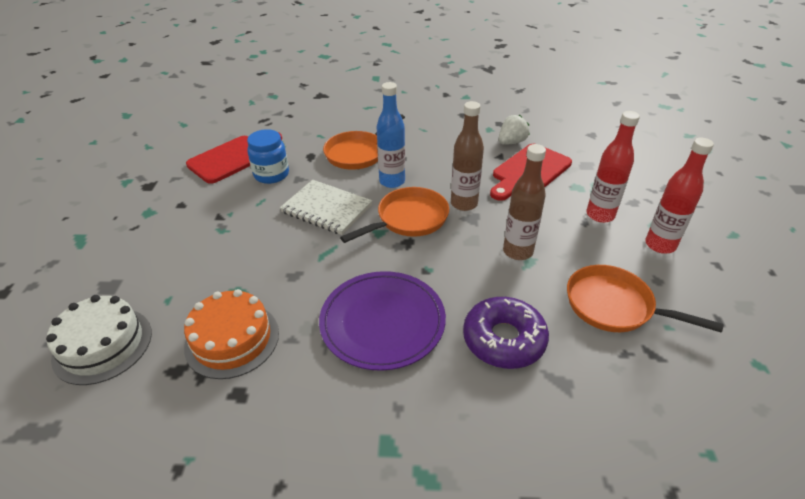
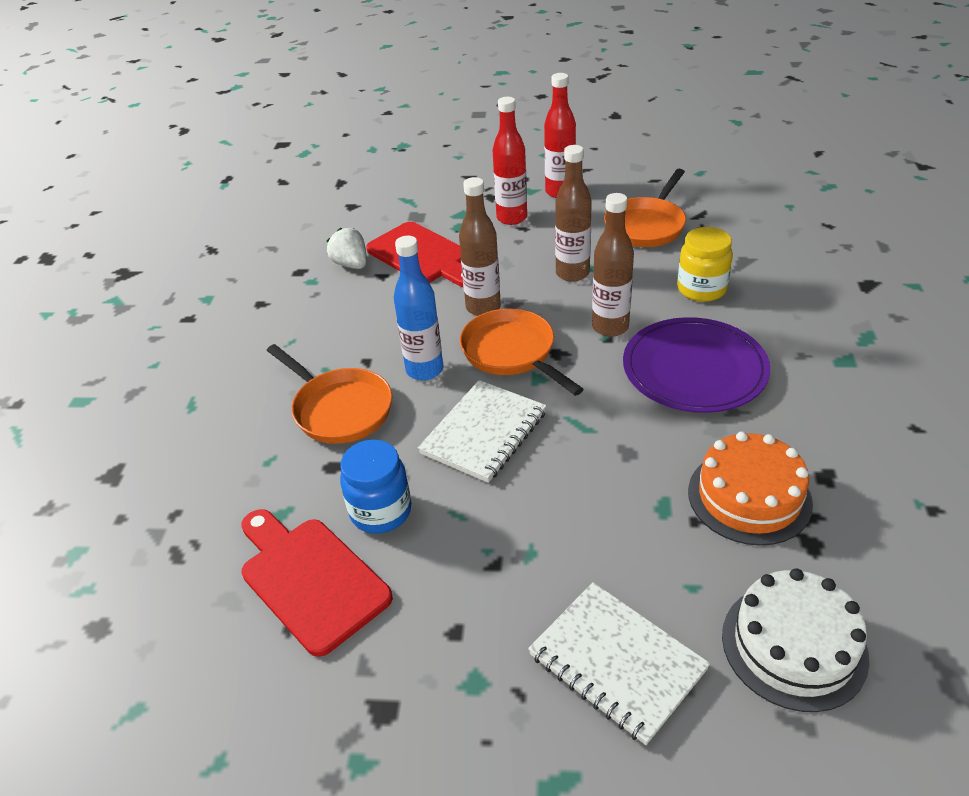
camera: 85 degrees left, 0 degrees up
(133, 263) = (617, 662): none -> white notebook
(441, 272) = (610, 327): none -> brown bottle
(504, 339) = (701, 289): purple donut -> yellow jar

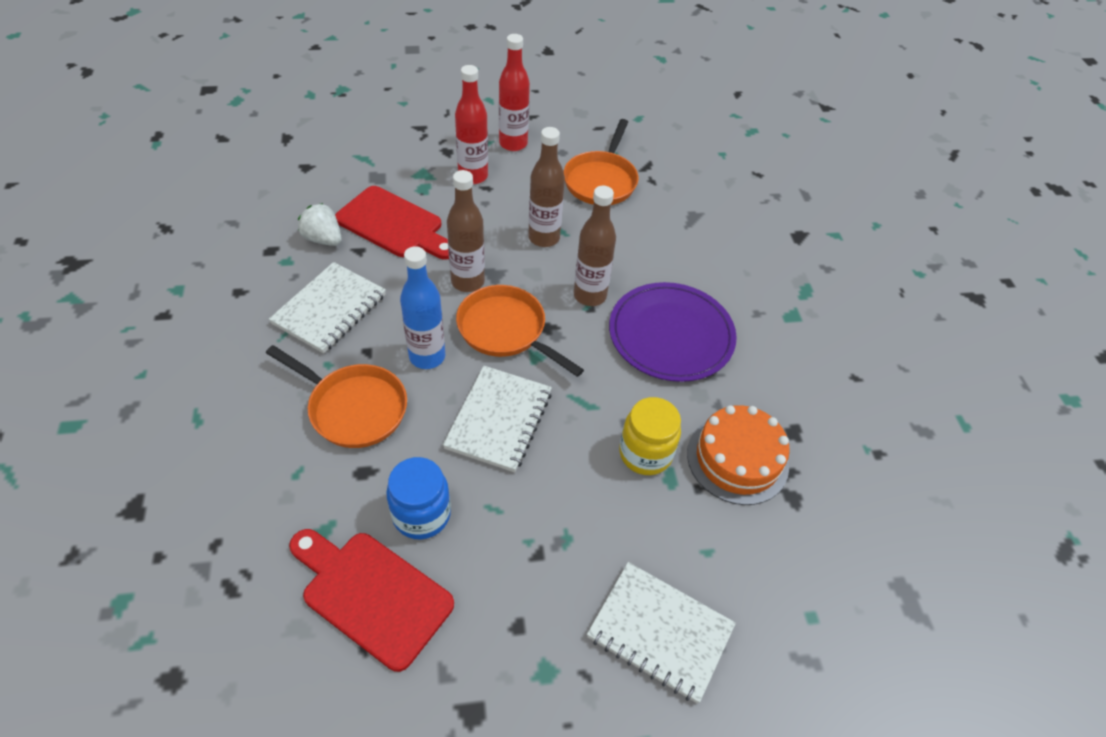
camera: 20 degrees left, 10 degrees up
(340, 323) = (330, 309): none -> white notebook
(701, 289) = (662, 249): yellow jar -> yellow jar (645, 453)
(794, 645) = (794, 593): white cake -> none

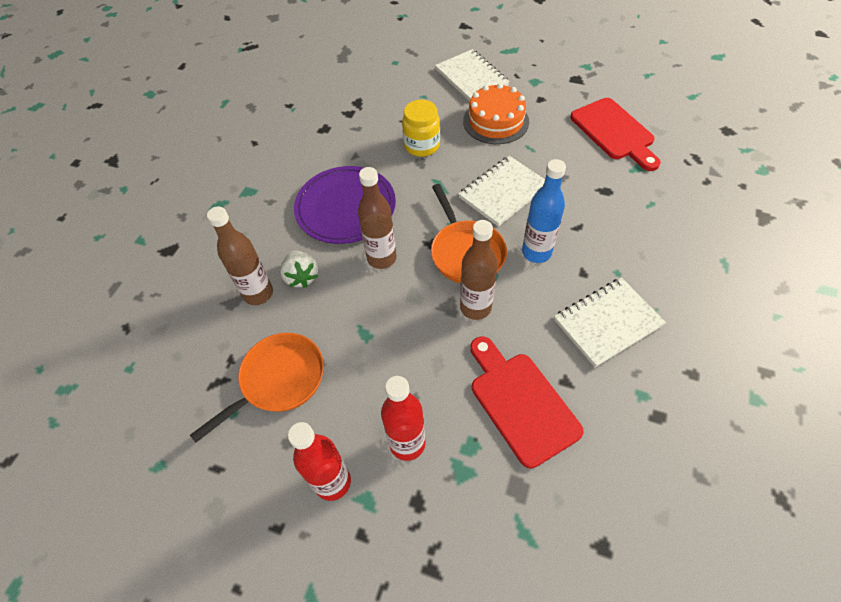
camera: 145 degrees left, 5 degrees up
(323, 239) = (599, 411): white strawberry -> white strawberry (301, 277)
(353, 408) = (604, 233): orange pan -> none
(421, 514) = (575, 158): blue jar -> none
(544, 238) = (382, 329): brown bottle -> brown bottle (258, 293)
(737, 459) = (370, 127): orange cake -> orange cake (496, 121)

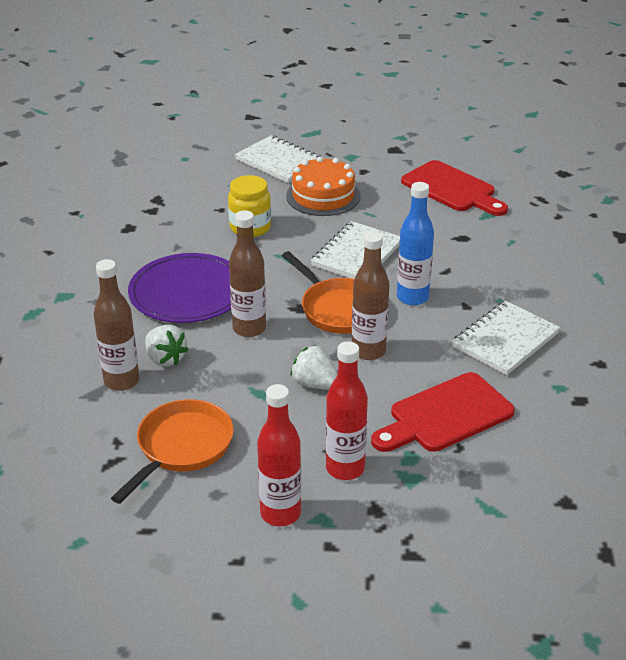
camera: 20 degrees left, 20 degrees down
(415, 335) = (315, 384): none -> white strawberry
(520, 402) = (445, 415): red cutting board -> red cutting board turned 75 degrees counterclockwise

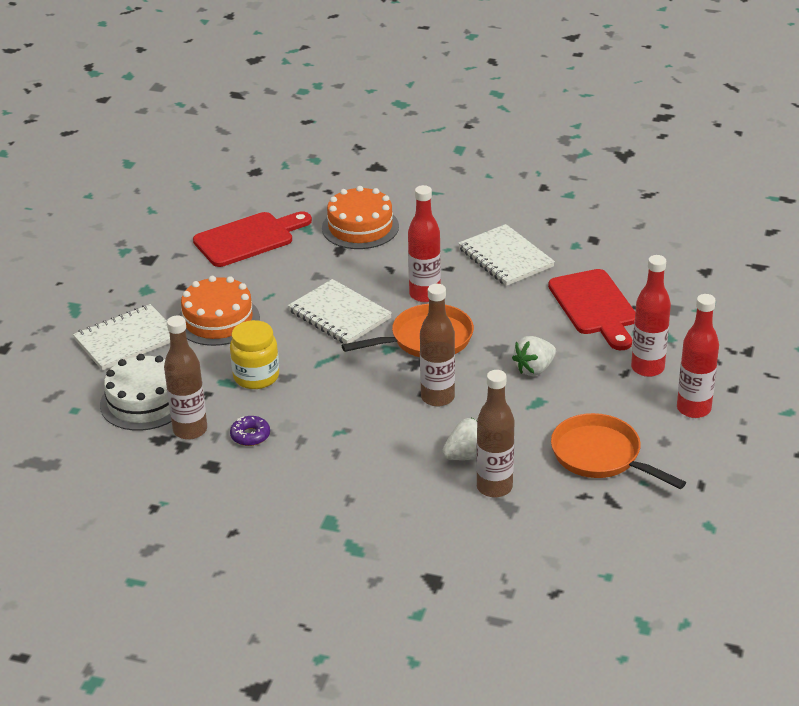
camera: 75 degrees left, 0 degrees up
(170, 238) = (250, 435): none -> purple donut
(187, 292) = (360, 432): purple plate -> none
(202, 184) = (144, 401): none -> white cake
(368, 351) = (496, 332): brown bottle -> brown bottle (190, 430)
(412, 297) = (424, 294): blue bottle -> red bottle
(507, 243) = (360, 227): none -> orange cake

